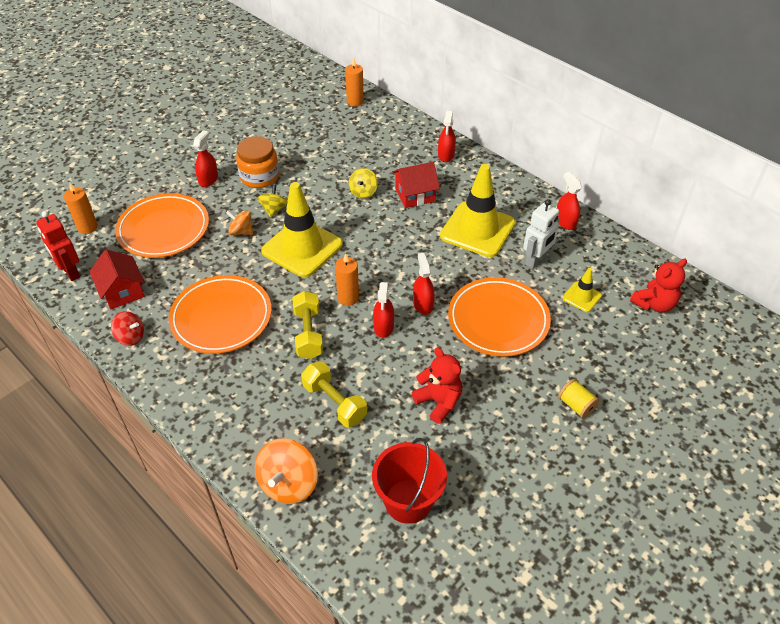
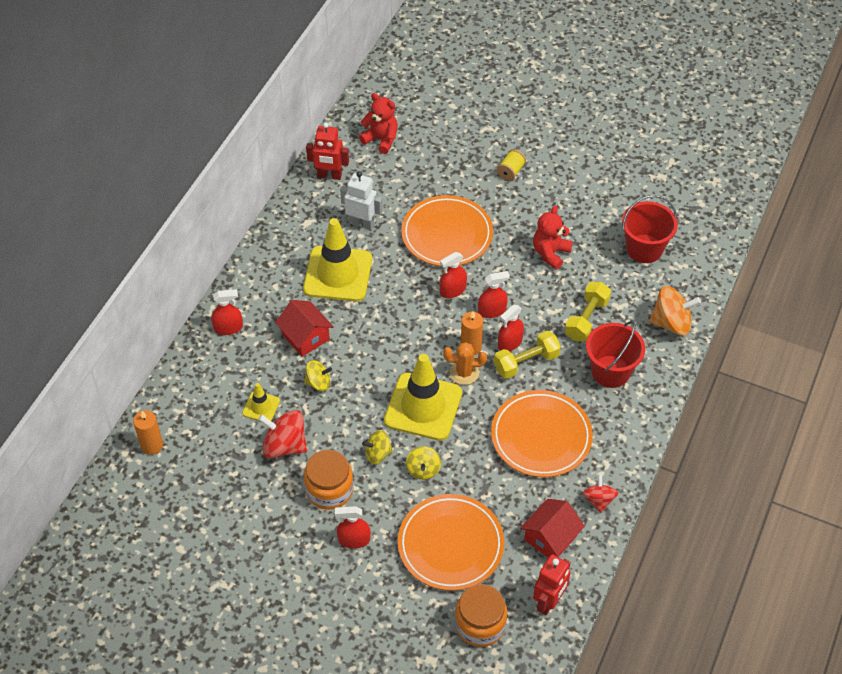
camera: 110 degrees left, 5 degrees up
(87, 227) = (480, 624): orange candle -> orange jar
(241, 231) = (423, 470): orange spinning top -> yellow spinning top
(259, 399) = (610, 371): none -> red bucket
(314, 162) = (284, 445): none -> red spinning top
(322, 284) = (464, 373): none -> orange cactus
(565, 222) = (299, 211): red spray bottle -> red spray bottle (510, 342)
(582, 297) = (393, 185): yellow traffic cone -> yellow traffic cone (261, 407)
(608, 252) = (329, 175): none -> red robot

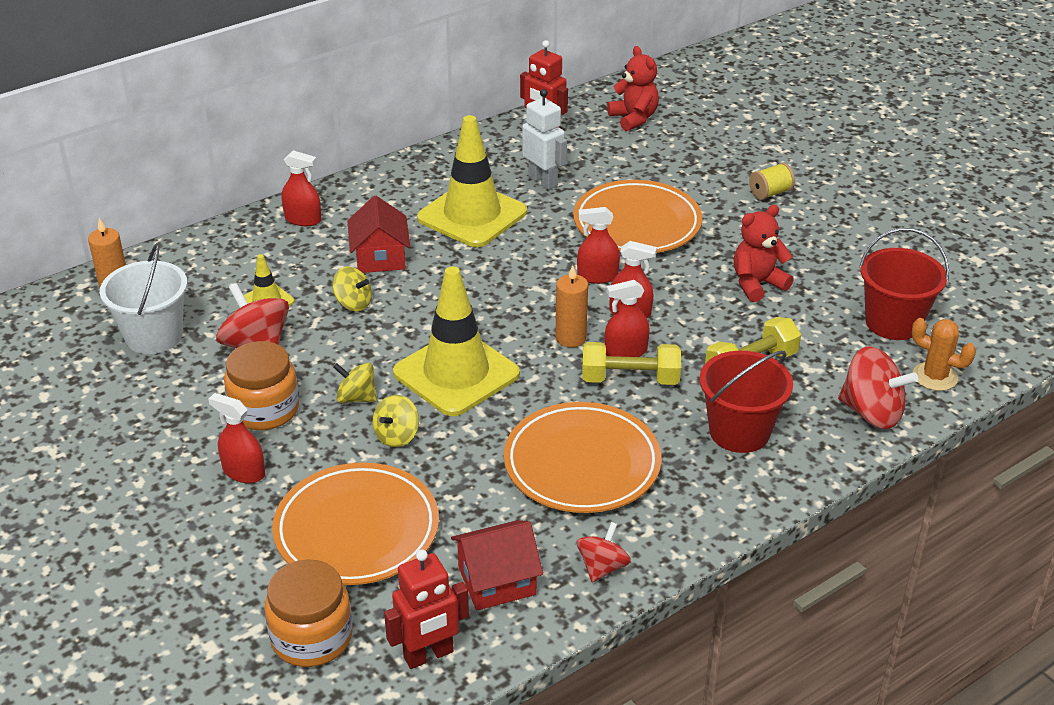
camera: 30 degrees right, 15 degrees down
(211, 469) = (154, 336): none -> white bucket
(464, 373) = (539, 359): orange cactus -> orange cactus (935, 377)
(671, 323) = (871, 412): orange spinning top -> red spinning top

